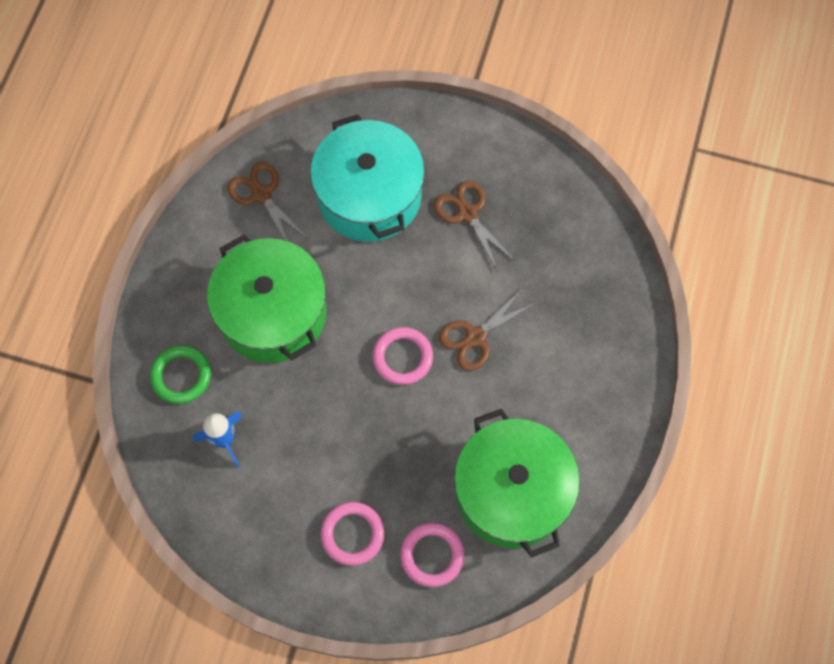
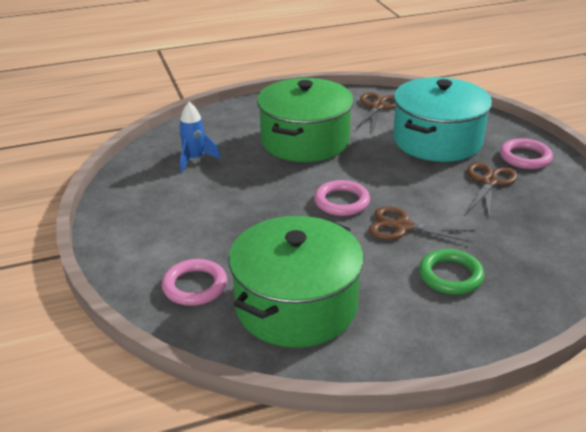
camera: 55 degrees right, 35 degrees down
(181, 376) = (222, 129): green ring -> green ring (450, 275)
(352, 534) = (176, 239): pink ring -> pink ring (525, 157)

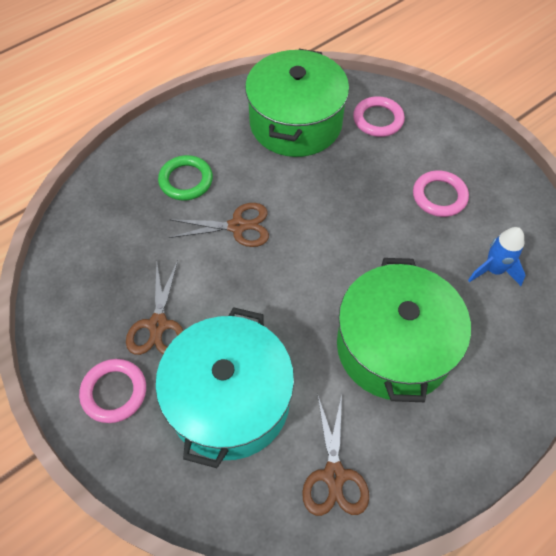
camera: 160 degrees right, 25 degrees up
(341, 202) = (306, 245): pink ring -> pink ring (439, 196)

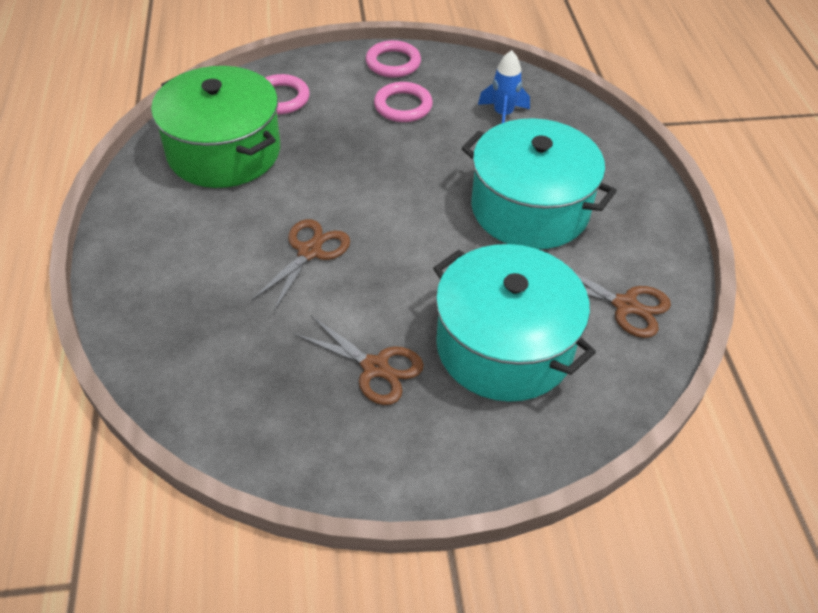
camera: 60 degrees left, 10 degrees down
(114, 392) = (428, 439): pink ring -> pink ring (393, 63)
(186, 180) = (210, 266): green ring -> none
(393, 347) = (530, 208): green pot -> turquoise pot

